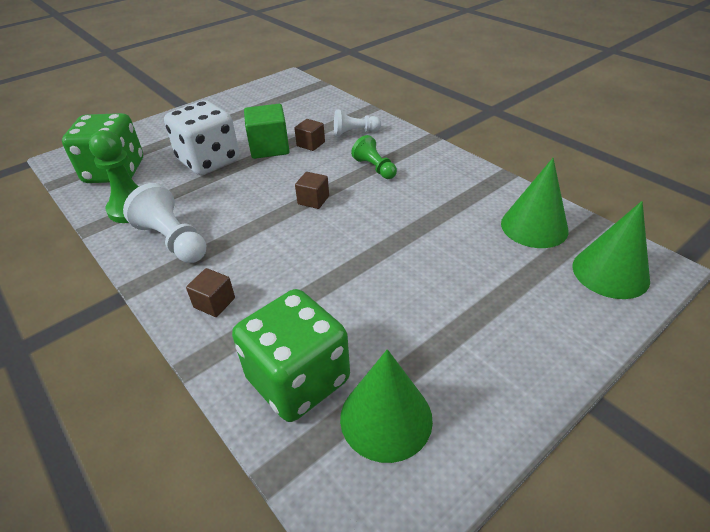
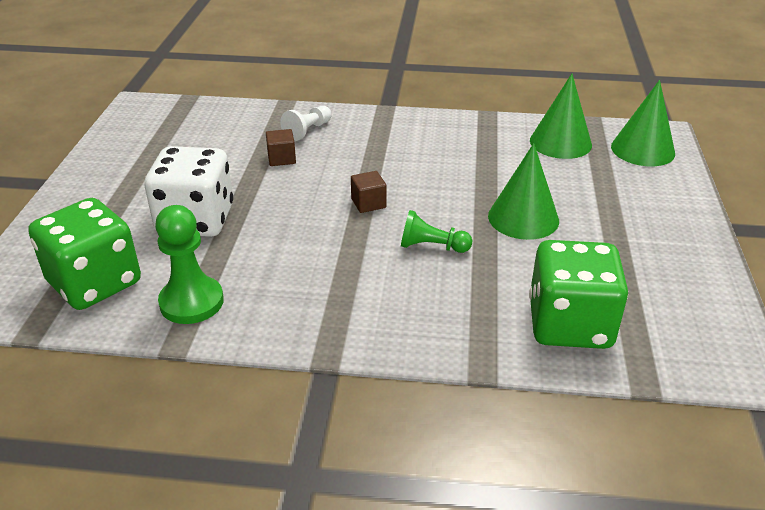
camera: 45 degrees left, 5 degrees down
(173, 240) = (294, 302): white pawn -> none
(214, 303) = (423, 321): brown cube -> none
(269, 148) = (243, 180): green cube -> none
(375, 168) = (378, 153): green pawn -> green pawn (432, 246)
(386, 418) = (653, 307): green cone -> green cone (523, 218)

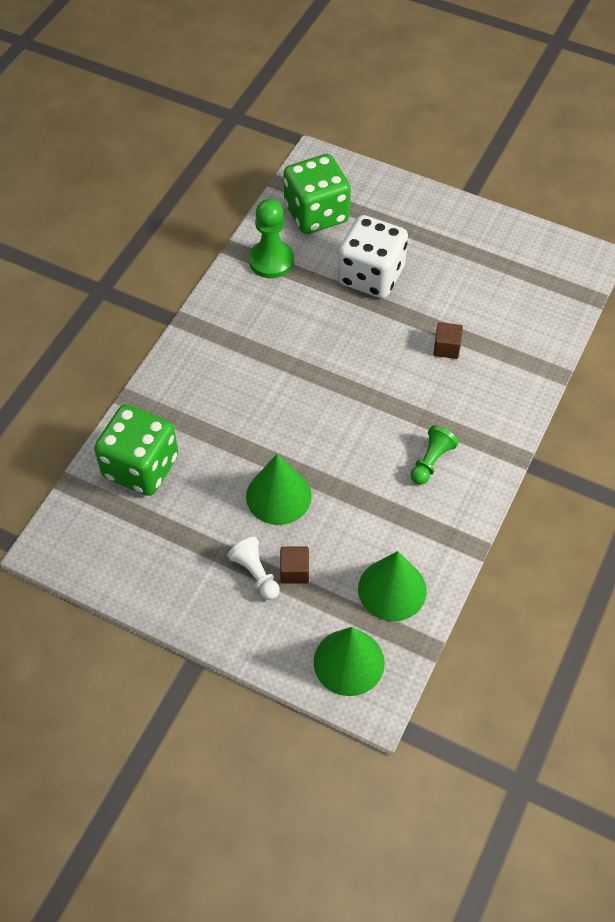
camera: 110 degrees right, 20 degrees up
(308, 131) = (493, 379): white pawn -> white pawn (255, 574)
(368, 203) = (348, 392): brown cube -> brown cube (294, 571)
(432, 246) = (269, 416): green pawn -> green pawn (431, 461)

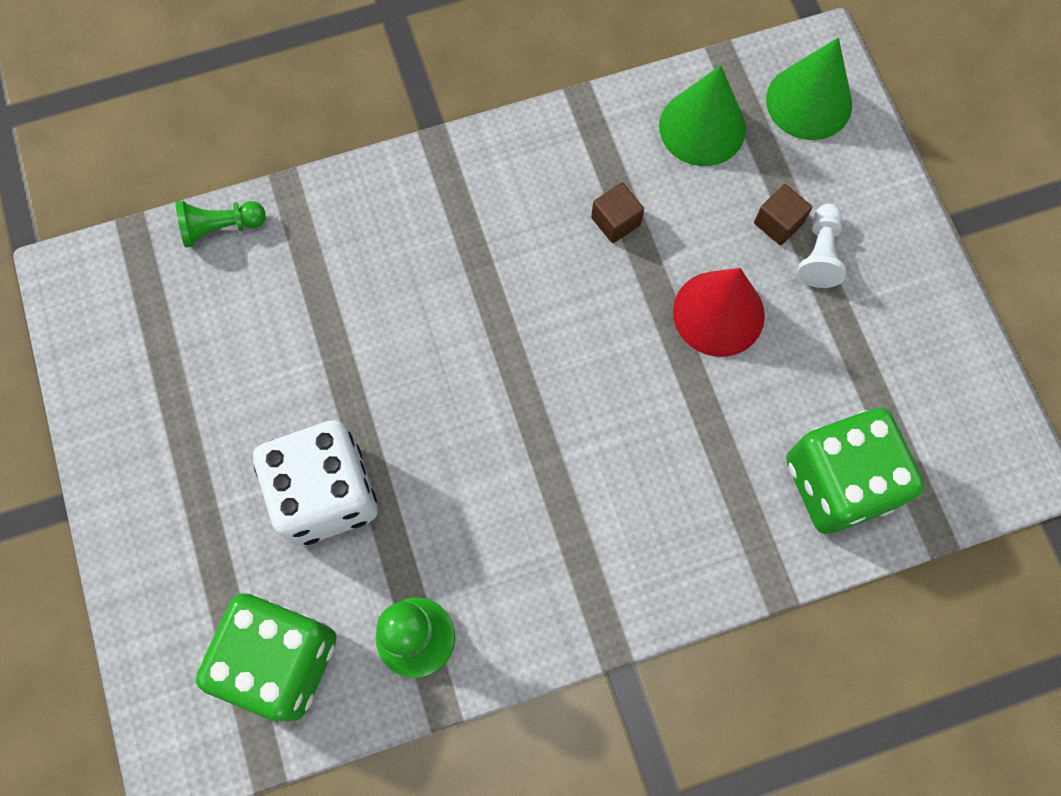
camera: 135 degrees left, 15 degrees up
(278, 496) = (718, 313): green cone -> red cone
(431, 461) = (525, 211): green pawn -> green pawn (221, 227)
(446, 348) = (358, 318): brown cube -> brown cube (615, 221)

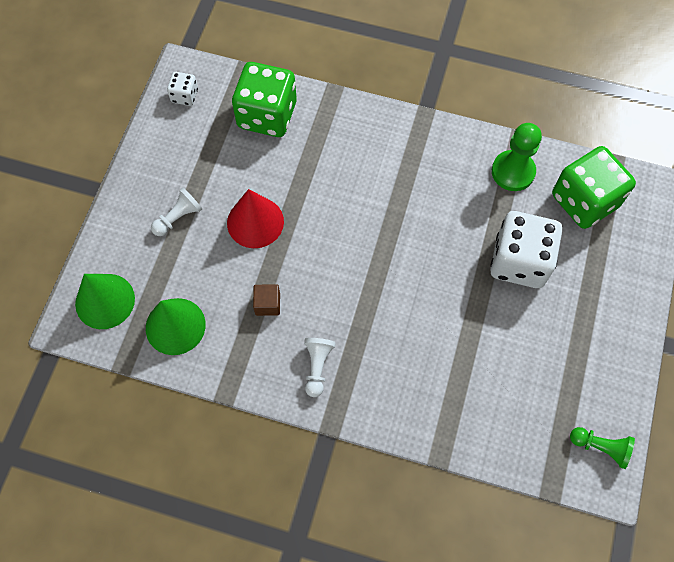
camera: 145 degrees left, 5 degrees down
(221, 227) = (496, 452): green pawn -> green pawn (600, 447)
(498, 188) = (317, 367): none -> white pawn
(778, 223) = (184, 246): brown cube -> none
(977, 431) = (185, 96): none -> white dice

